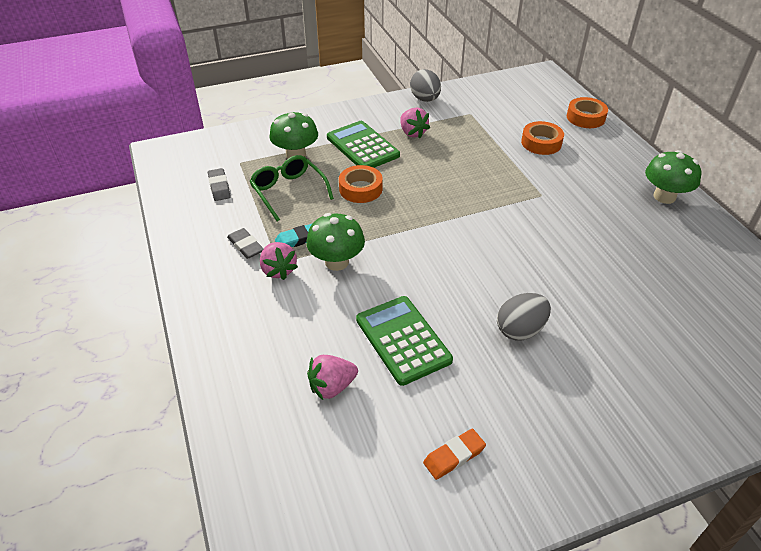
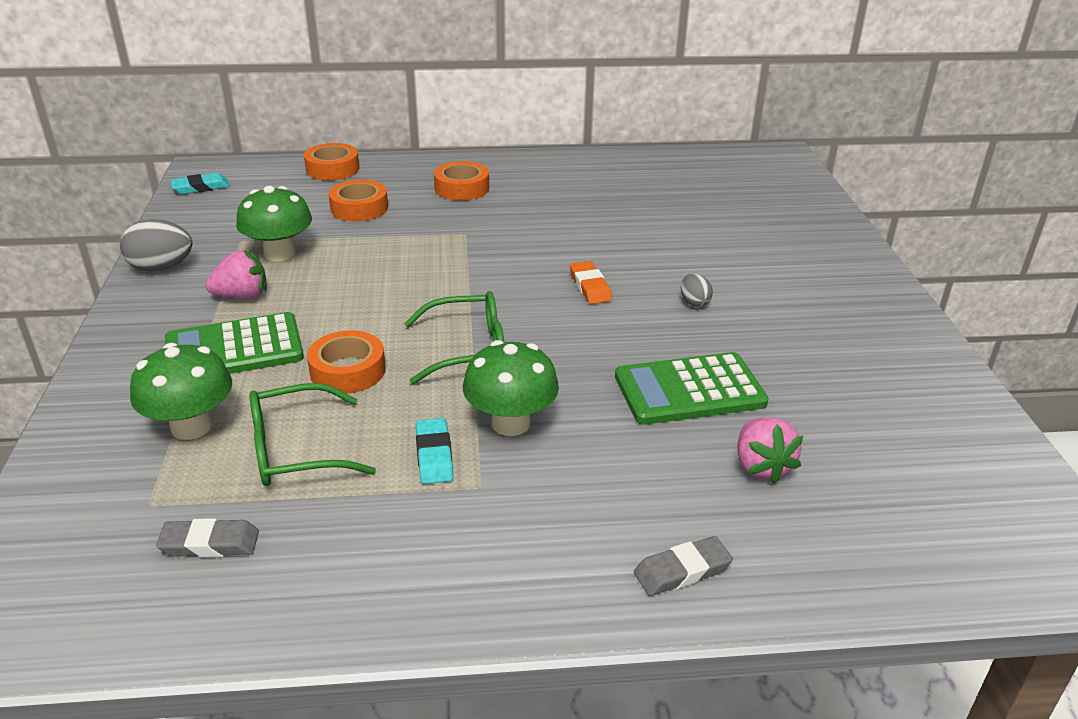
camera: 75 degrees left, 10 degrees down
(245, 246) = (417, 523): grey eraser -> grey eraser (682, 571)
(278, 270) = (501, 489): pink strawberry -> none
(402, 229) = (468, 349): none -> green glasses
(454, 456) = (875, 387): orange eraser -> orange eraser (590, 287)
(520, 81) = (201, 187): none -> turquoise eraser
(520, 330) = (694, 302): grey egg -> grey egg, size x0.55
(606, 178) = (462, 188): none -> orange tape
(664, 196) = (516, 168): green mushroom -> green mushroom (279, 253)

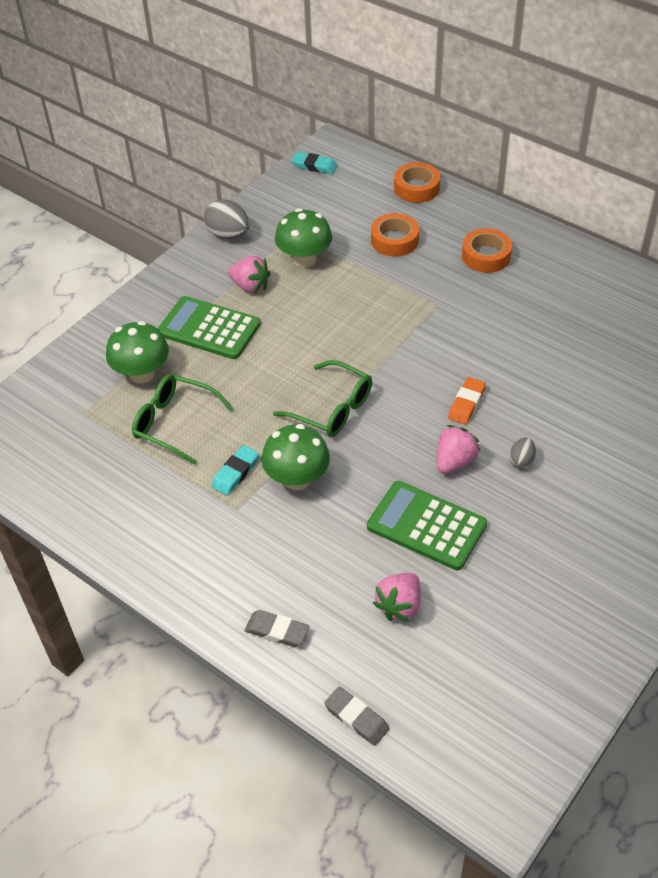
camera: 45 degrees right, 15 degrees up
(210, 543) = (89, 455): grey eraser -> grey eraser (356, 718)
(348, 370) = (251, 383): orange tape -> none
(641, 331) = (454, 461): none -> pink strawberry

